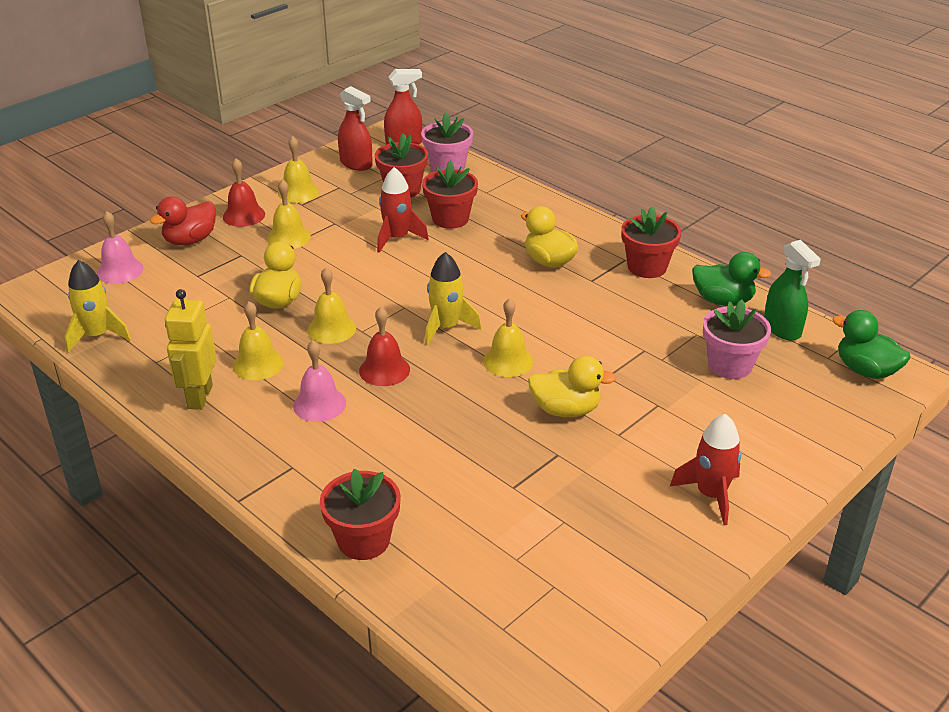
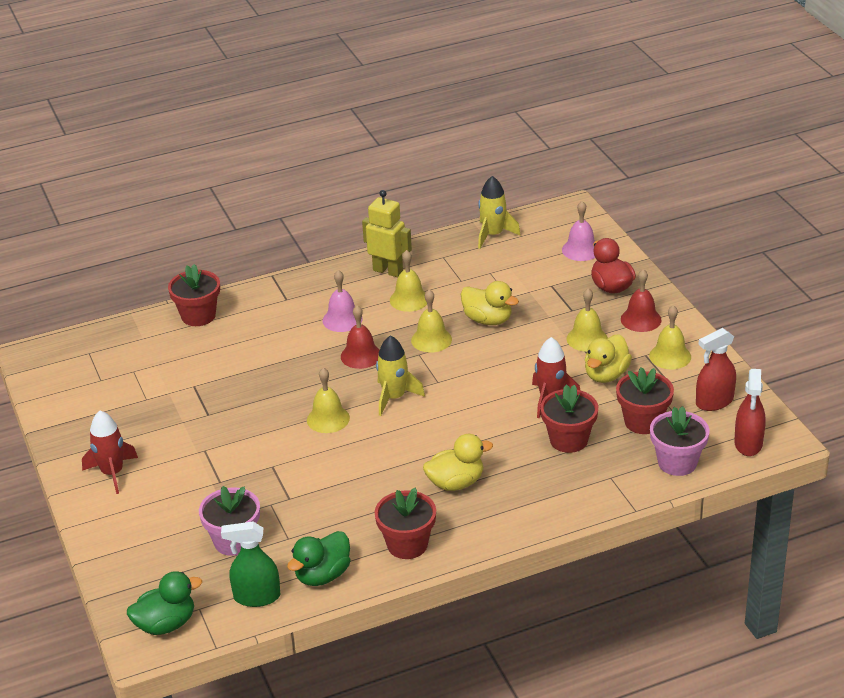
camera: 115 degrees right, 0 degrees up
(566, 410) = (250, 432): yellow duck -> yellow duck (606, 375)

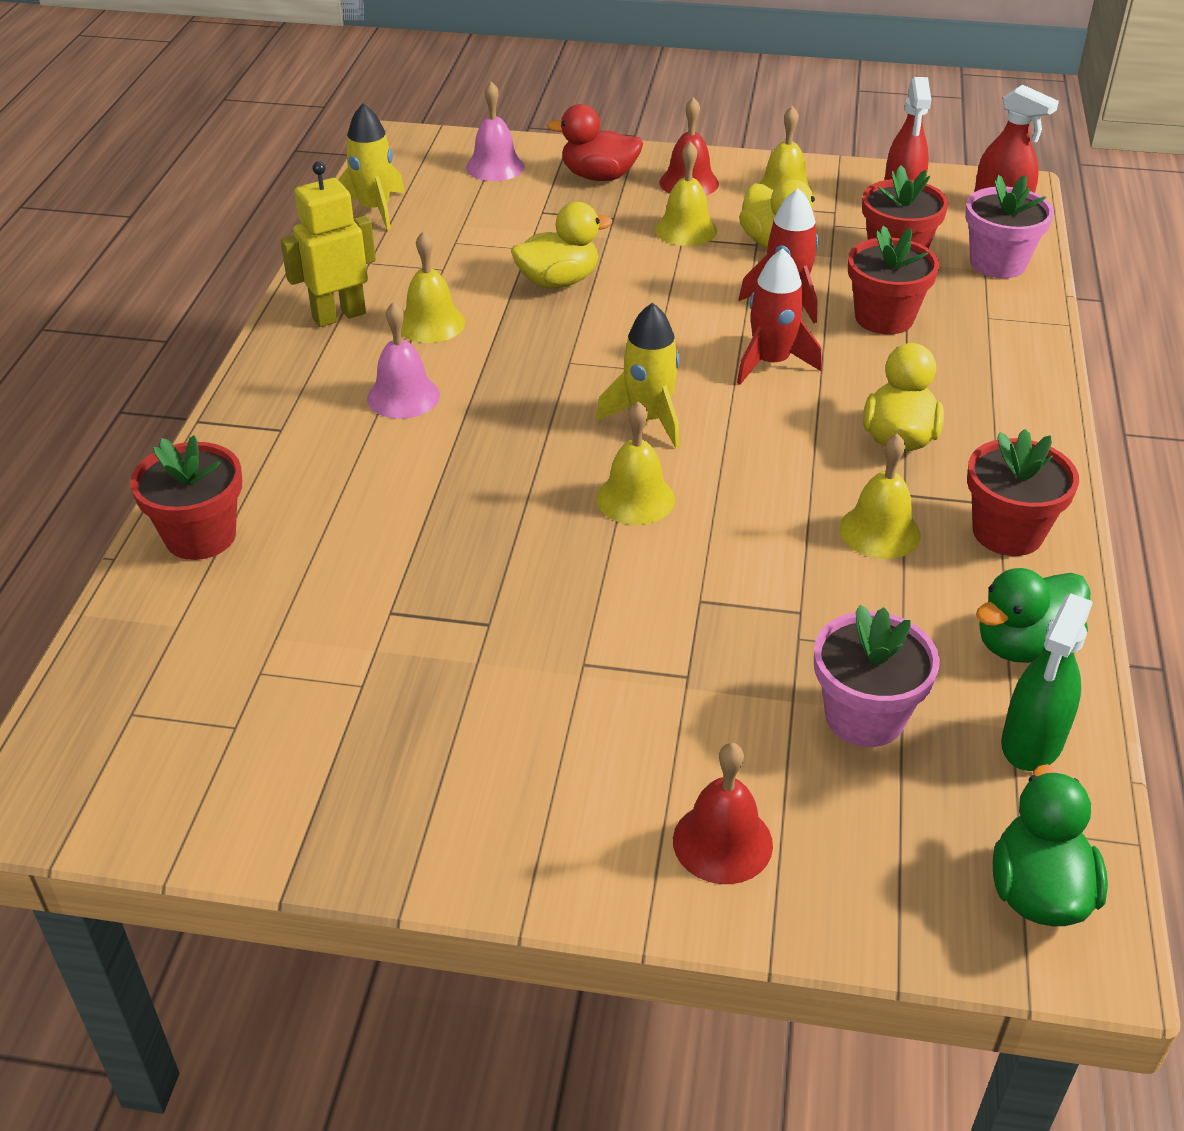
camera: 60 degrees left, 5 degrees up
(112, 473) = (537, 811): red rocket -> red rocket (771, 363)
(322, 575) = (1024, 645): green duck -> green duck turned 75 degrees clockwise
(361, 355) = (513, 412): red bell -> red bell (722, 842)
(431, 339) = (548, 340): yellow bell -> yellow bell (879, 531)

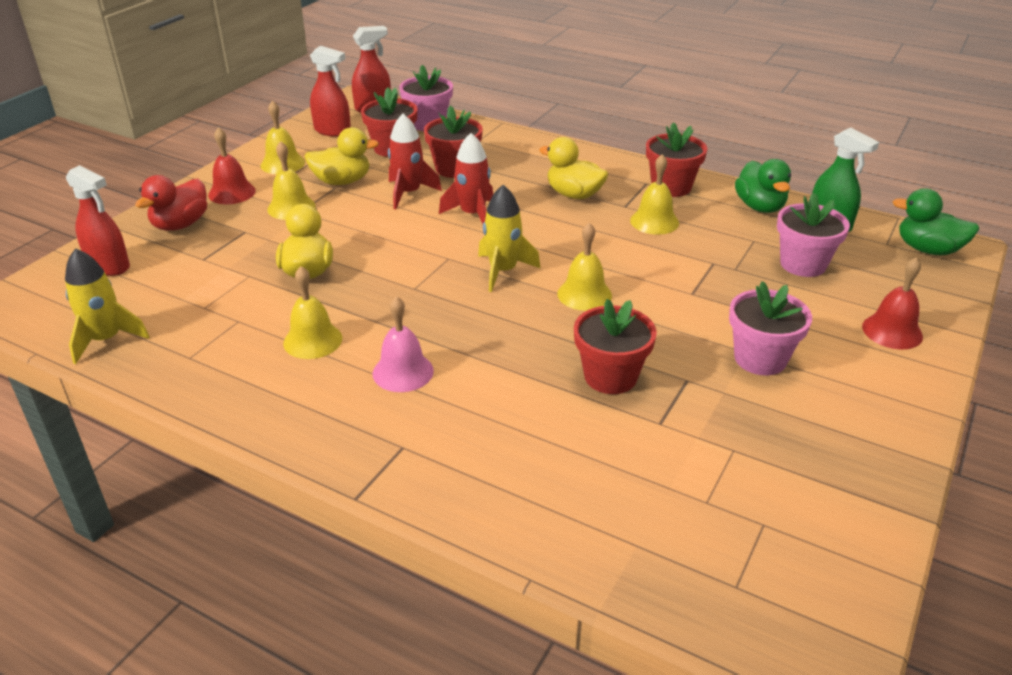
camera: 70 degrees left, 5 degrees down
(200, 536) = (526, 516): red flower pot -> red flower pot (610, 376)
(339, 315) = (258, 387): yellow robot -> none
(495, 166) = (109, 266): pink bell -> red spray bottle
(569, 690) = (760, 359): none -> pink flower pot

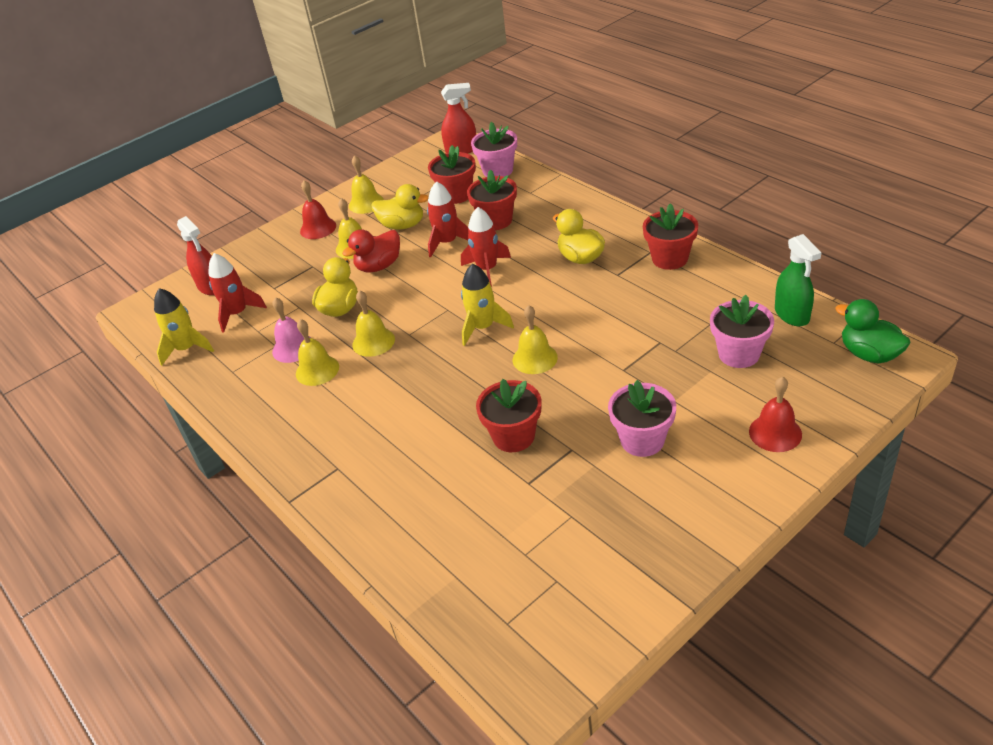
camera: 25 degrees right, 5 degrees up
(164, 291) = (237, 313): none -> red rocket
(180, 224) = (271, 254): red duck -> red duck (379, 266)
(332, 131) = (418, 172): red spray bottle -> none
(403, 372) = (366, 407): pink bell -> pink bell (293, 348)
(654, 221) = (633, 293): yellow bell -> yellow bell (373, 342)
(760, 207) = (738, 289): green duck -> none

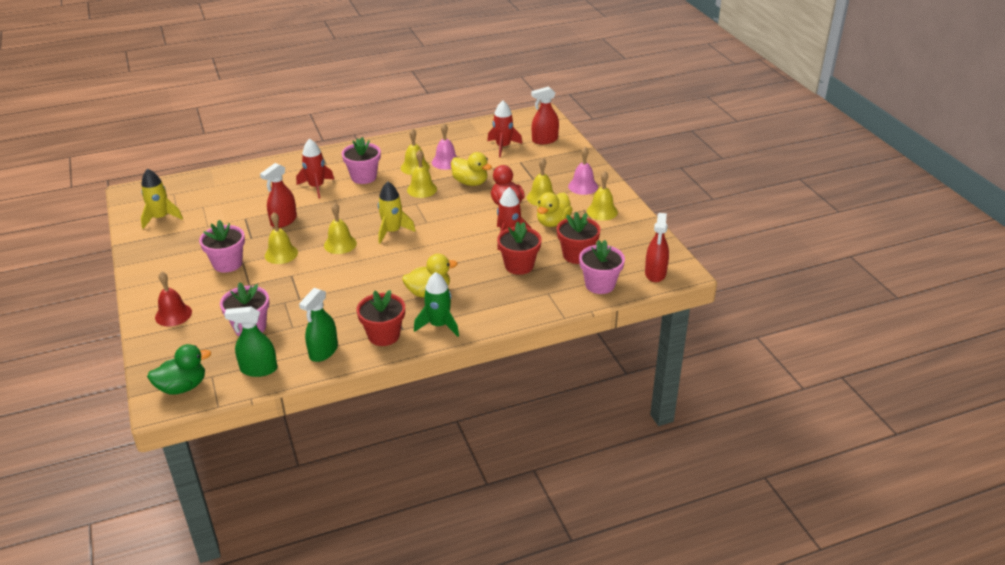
camera: 105 degrees right, 5 degrees down
(186, 349) = (482, 128): yellow rocket -> yellow rocket (160, 218)
(318, 228) = (583, 186): red bell -> pink bell
(362, 409) = (363, 177): none -> pink flower pot
(487, 269) = (457, 247): red rocket -> red rocket (316, 187)
(513, 436) = (283, 221): red flower pot -> red spray bottle
(588, 400) = (281, 254): none -> yellow bell
(627, 233) = (439, 325): none -> green rocket
(727, 285) = (323, 351): none -> green spray bottle

